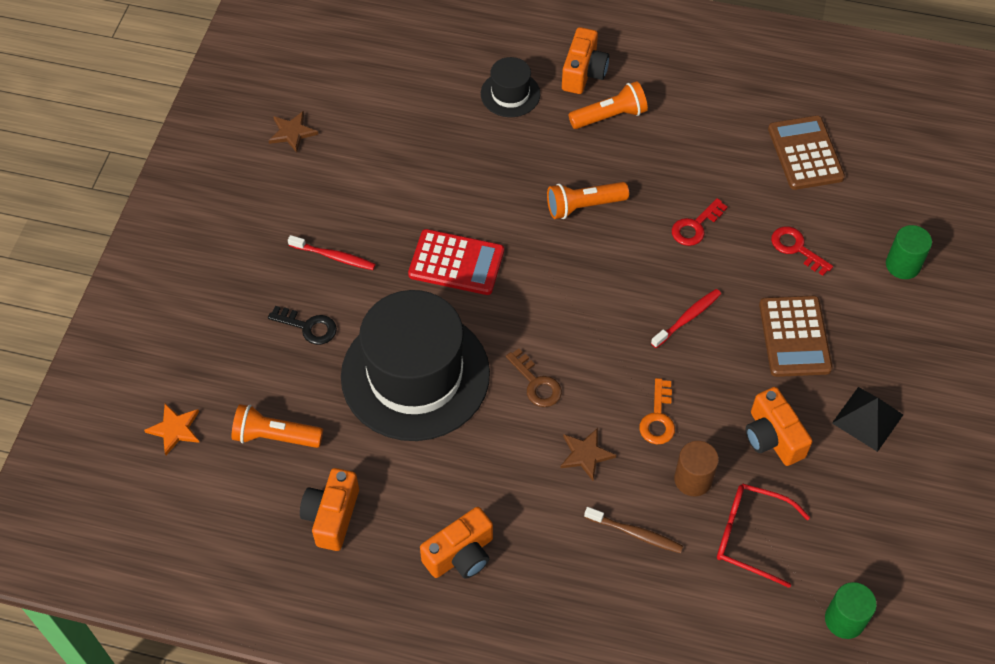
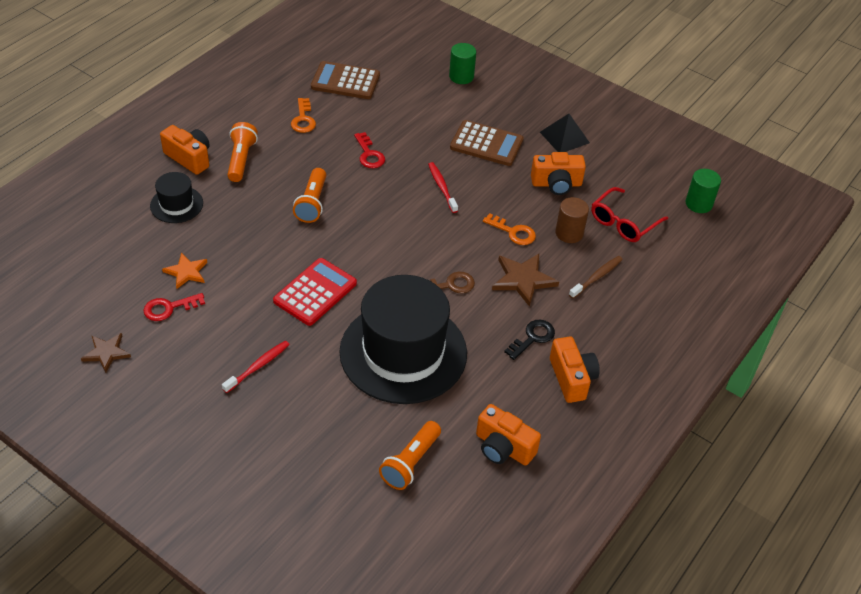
camera: 70 degrees left, 10 degrees down
(175, 429) = (365, 534): orange star -> orange star (186, 272)
(308, 327) = (317, 406): black key -> black key (533, 337)
(585, 454) = (523, 280): brown star -> brown star, size x1.51
(711, 142) = (303, 119): none -> orange key
(796, 248) = (418, 116): red key -> red key (169, 308)

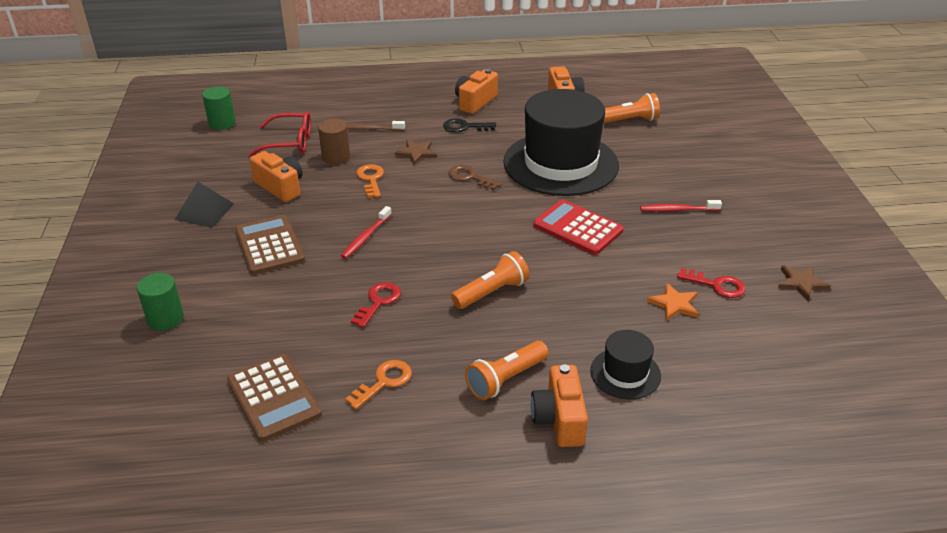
camera: 130 degrees left, 10 degrees down
(315, 292) = (578, 228): red calculator -> red calculator turned 45 degrees clockwise
(523, 280) = (416, 153): brown star -> brown star, size x0.66

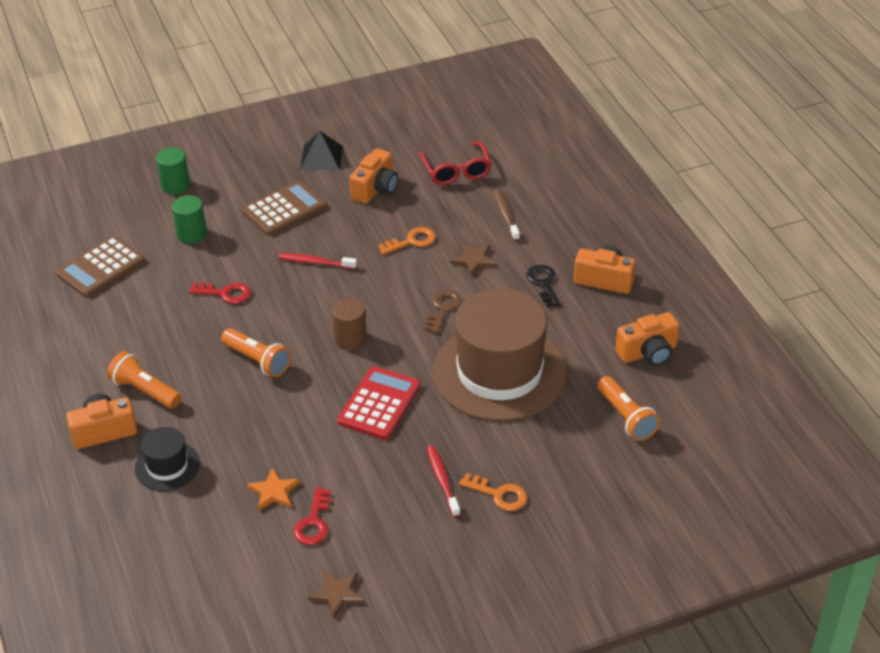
camera: 75 degrees right, 5 degrees up
(222, 123) = (471, 119): green cylinder -> green cylinder (192, 234)
(336, 157) = (442, 208): brown cylinder -> brown cylinder (350, 339)
(384, 382) = (128, 321): orange key -> orange key (499, 494)
(561, 163) = (499, 372): black hat -> brown hat

